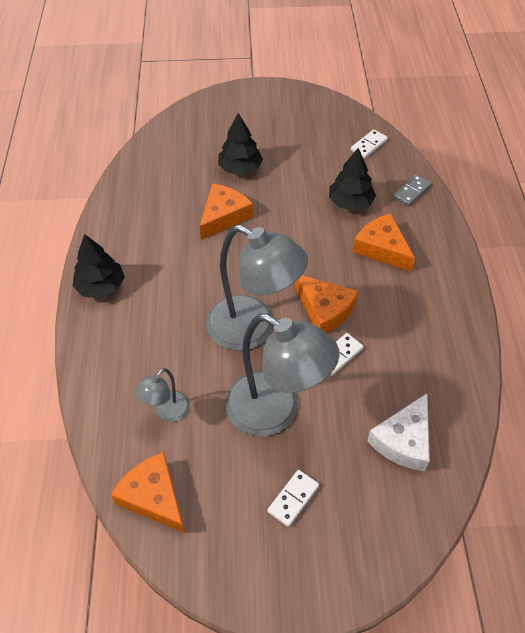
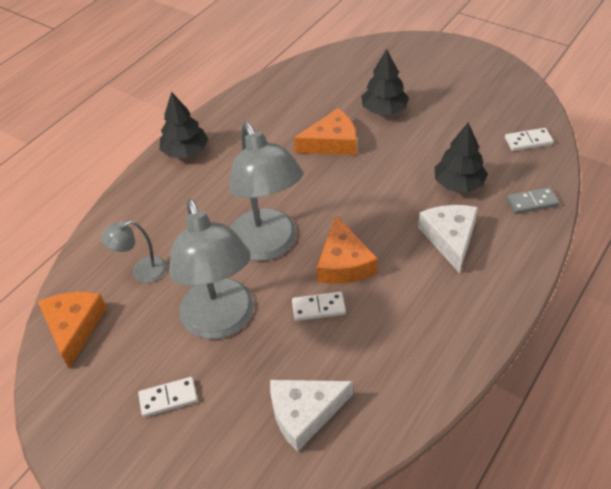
camera: 40 degrees right, 5 degrees down
(382, 248) = (450, 238): orange cheese -> white cheese

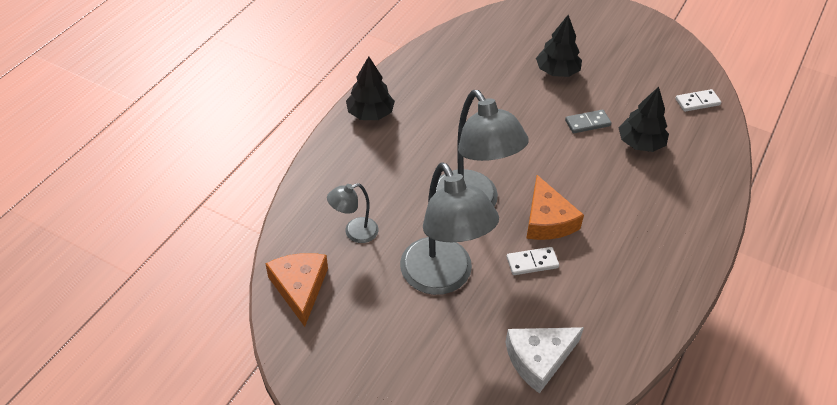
camera: 10 degrees left, 0 degrees up
(168, 398) = (408, 350): white domino -> none
(332, 143) = (513, 104): orange cheese -> none
(450, 238) = (641, 195): white cheese -> none
(532, 202) = (710, 160): grey domino -> grey domino (587, 123)

